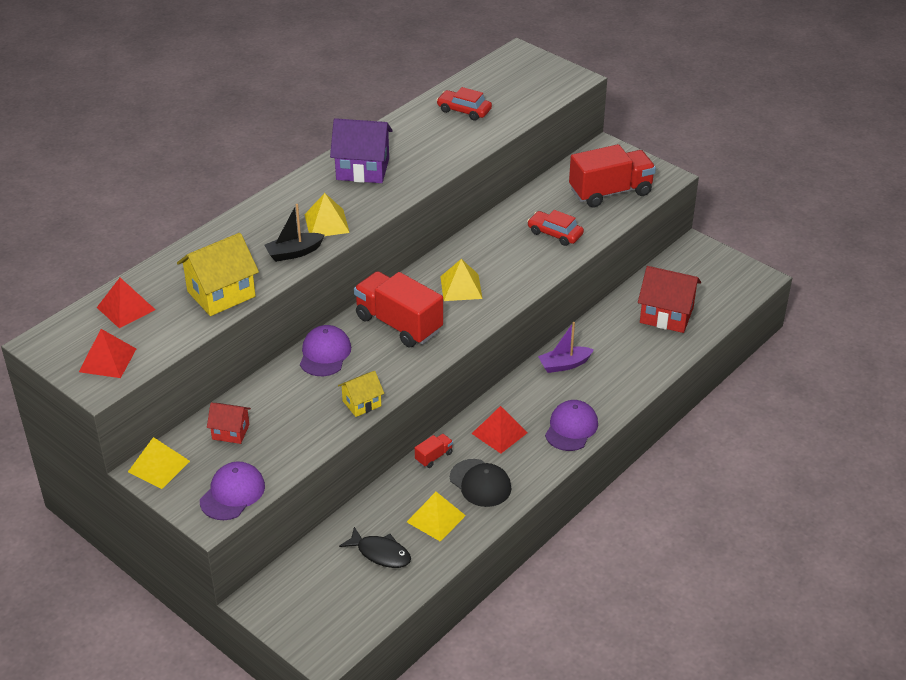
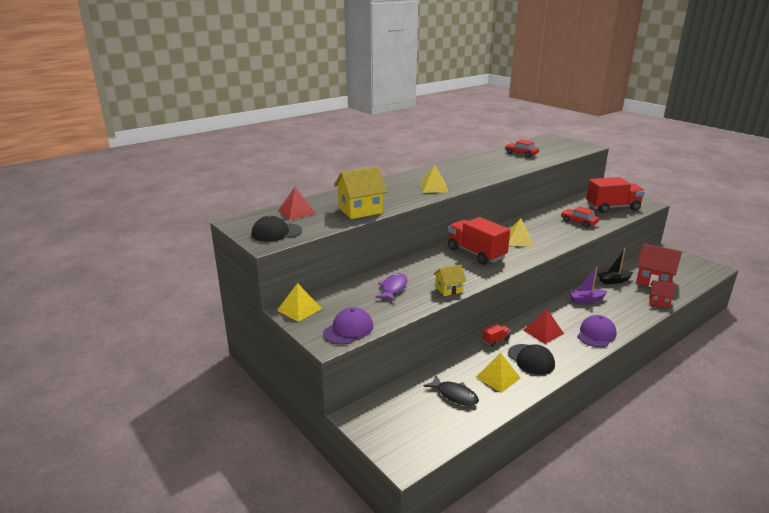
camera: 10 degrees right, 15 degrees down
(107, 360) = (276, 232): red pyramid -> black cap
(230, 432) = (354, 296): red house -> red house (659, 302)
(284, 410) = (393, 288): none -> purple fish
(294, 253) = (411, 197): black boat -> black boat (614, 281)
(325, 353) = (425, 263): purple cap -> none
(363, 169) = (458, 170): purple house -> none

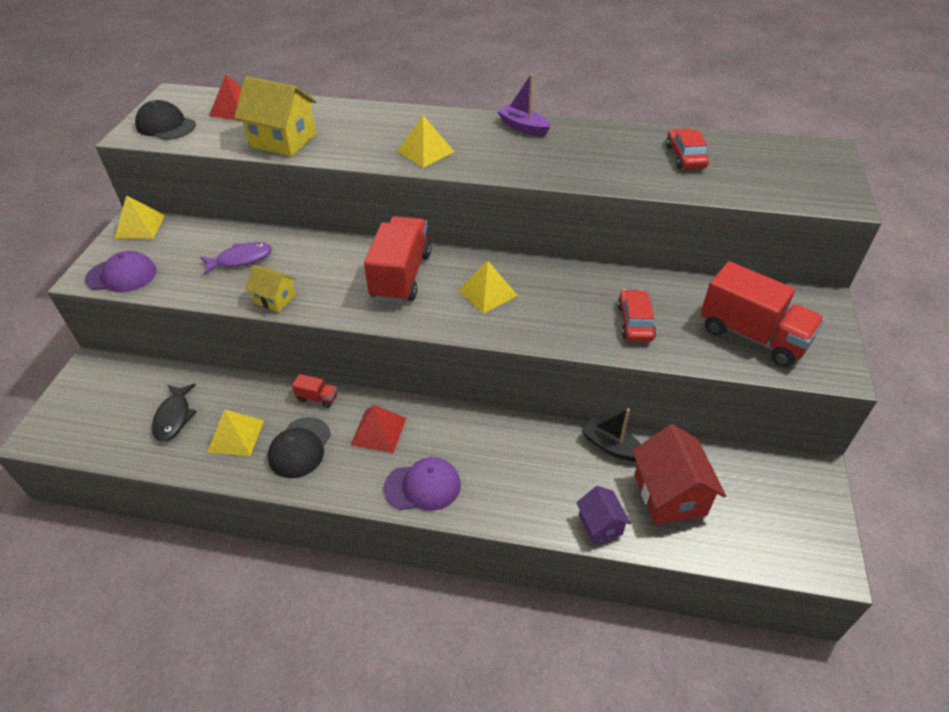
camera: 50 degrees right, 20 degrees up
(586, 299) = (514, 438): purple boat -> purple boat (523, 127)
(659, 302) = (600, 525): red house -> purple house

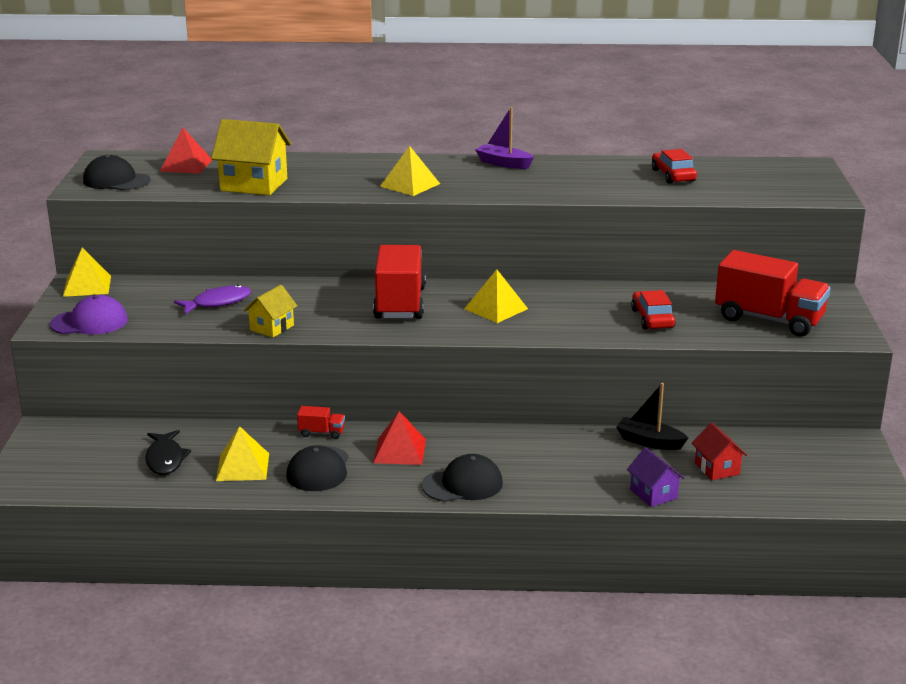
camera: 10 degrees left, 20 degrees down
(275, 299) = (272, 328): yellow house -> yellow house turned 75 degrees counterclockwise
(423, 486) = (463, 484): purple cap -> black cap
(670, 495) = (717, 469): red house -> red house, size x0.57

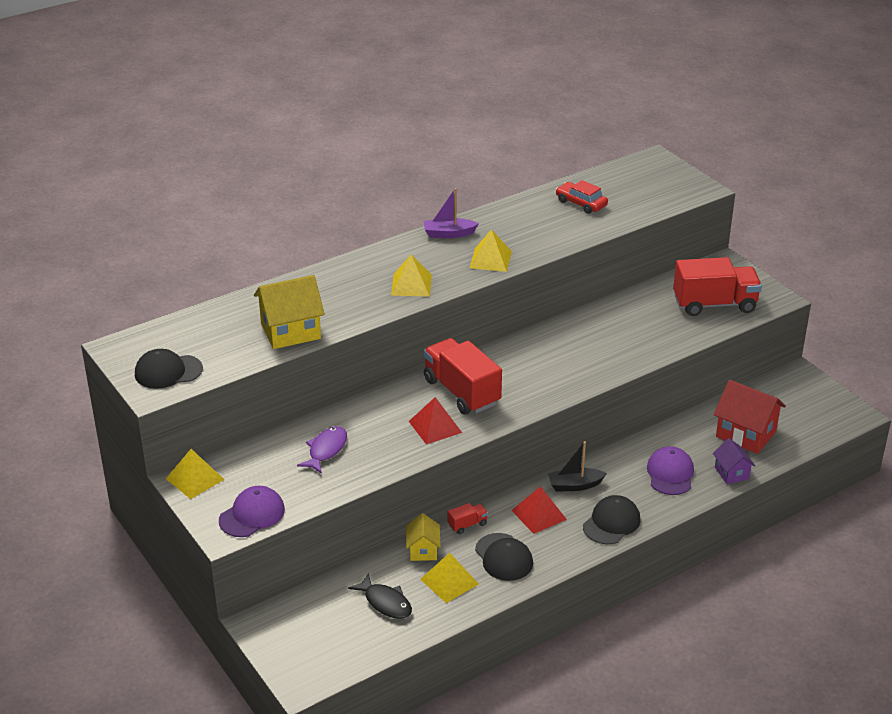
camera: 35 degrees left, 10 degrees up
(186, 165) = (201, 330): red pyramid -> red pyramid (435, 427)
(272, 328) = (400, 457): yellow house -> yellow house (423, 550)
(496, 308) = (534, 368): yellow pyramid -> yellow pyramid (490, 259)
(583, 470) = (670, 474): none -> purple cap
(649, 441) = (684, 430): black boat -> black boat (574, 485)
(652, 318) = (644, 334): red car -> none
(653, 494) = (731, 473): purple house -> purple house turned 45 degrees clockwise
(717, 469) = (746, 434): red house -> red house, size x1.76

